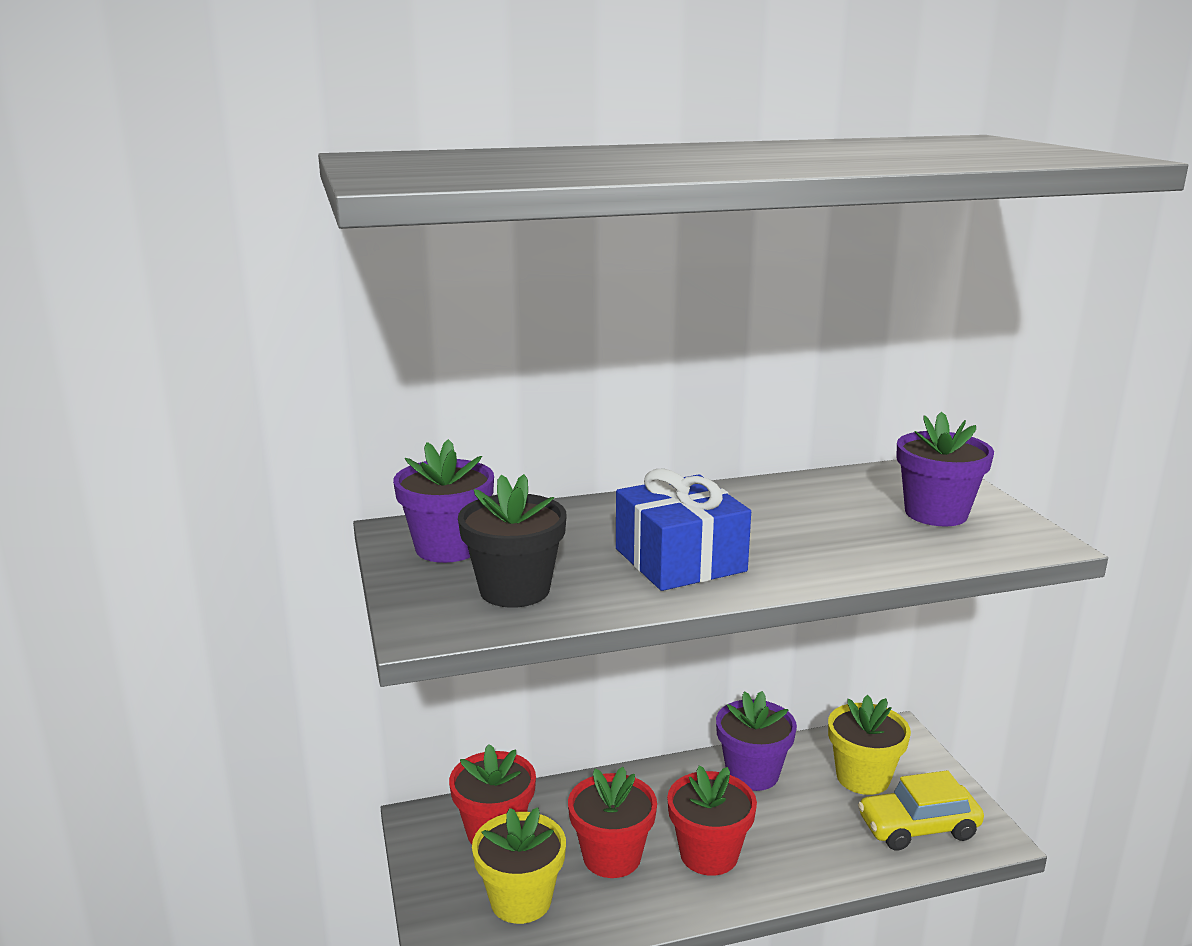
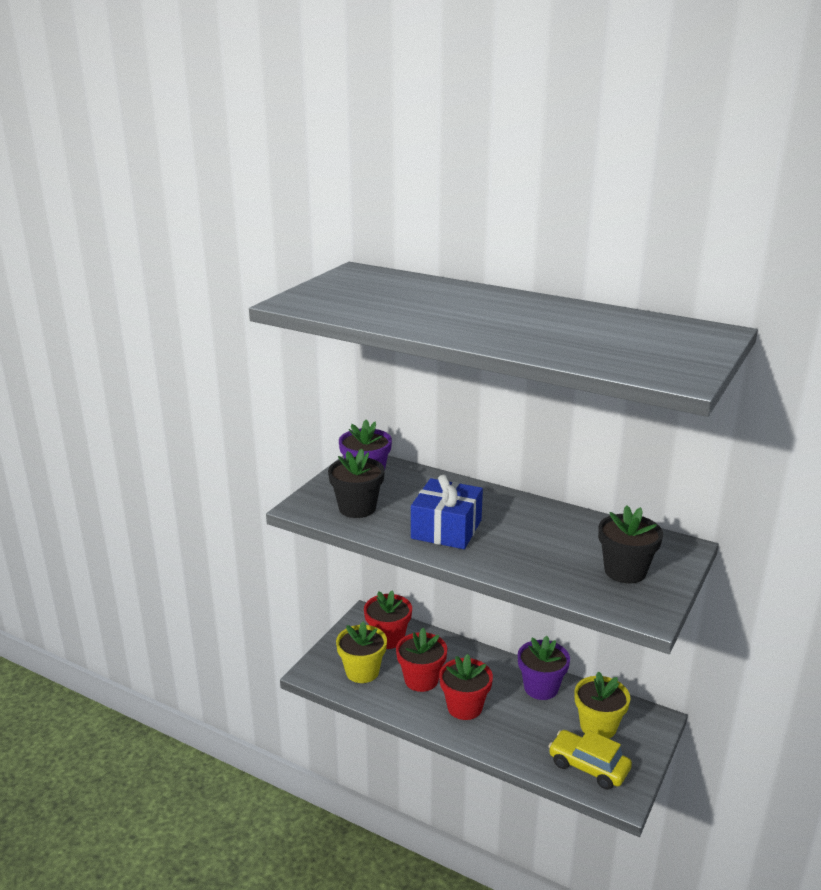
camera: 45 degrees right, 5 degrees up
(936, 513) = (625, 571): purple flower pot -> black flower pot

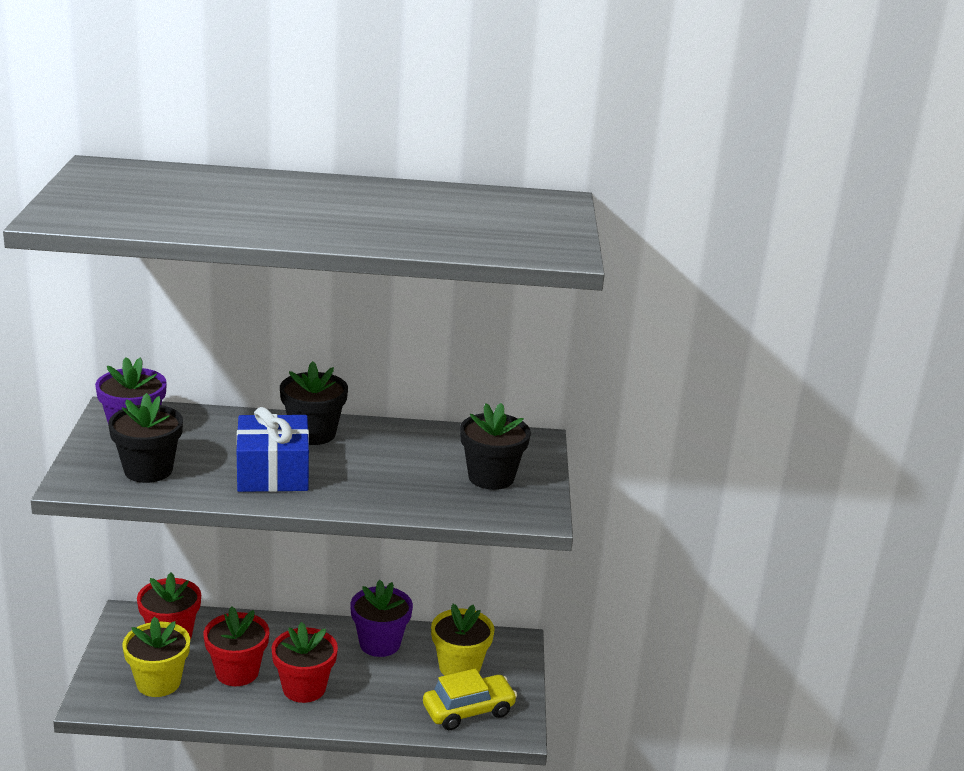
camera: 30 degrees left, 0 degrees up
(496, 504) = (313, 433): none -> black flower pot
(588, 767) = (468, 710): yellow car -> yellow car turned 150 degrees clockwise

